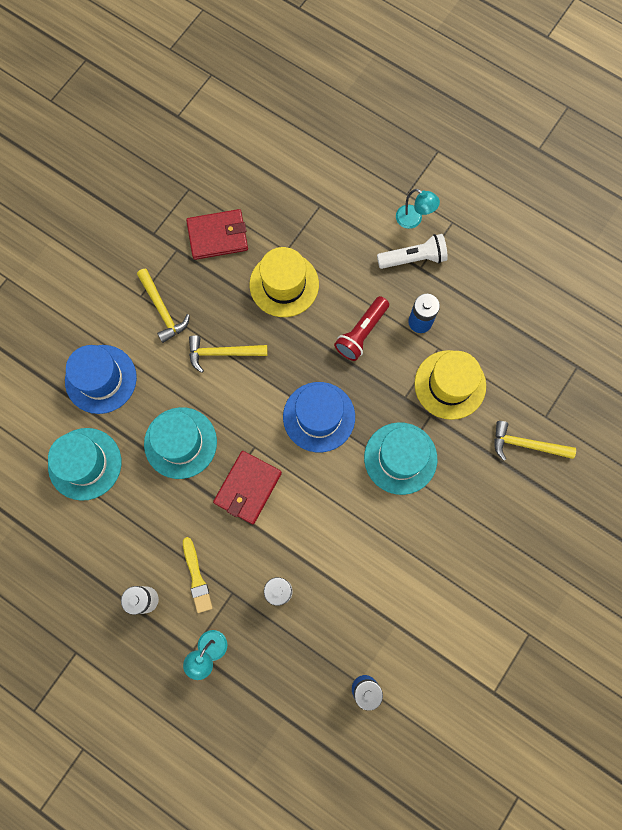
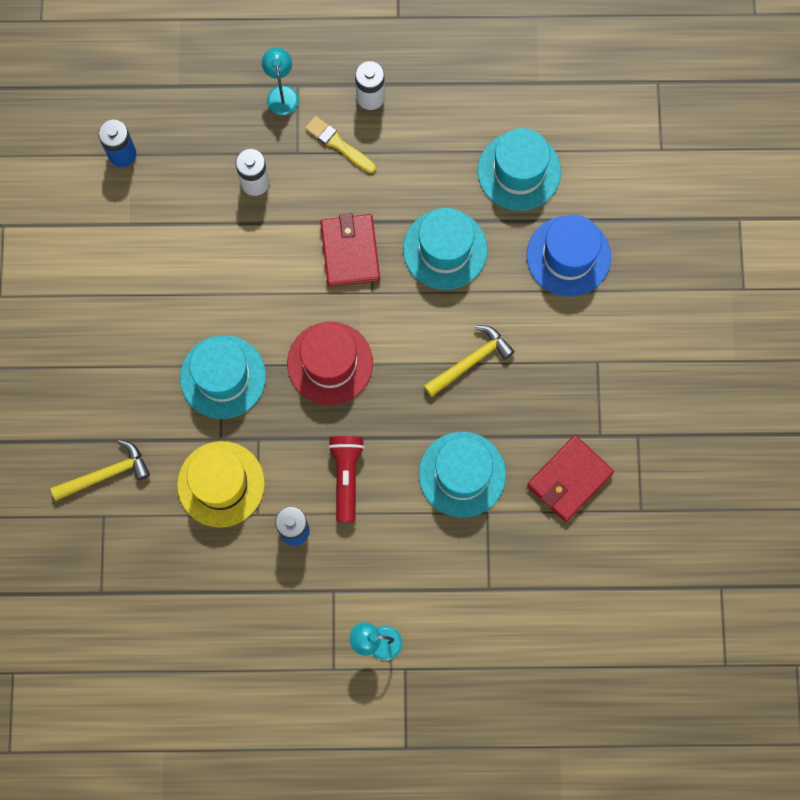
camera: 145 degrees right, 0 degrees up
(162, 310) = (564, 363): yellow hammer -> none
(284, 284) = (462, 474): yellow hat -> turquoise hat
(319, 417) = (330, 363): blue hat -> red hat
(413, 258) = (347, 597): white flashlight -> none

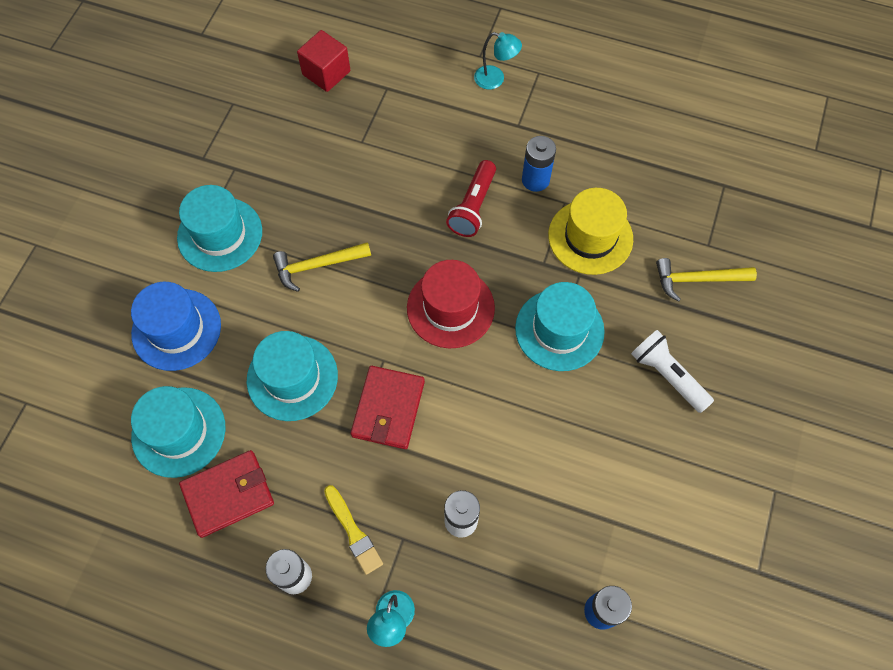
camera: 160 degrees left, 10 degrees down
(113, 367) = (667, 375): none -> white flashlight
(462, 474) = (369, 176): turquoise hat -> turquoise hat (220, 234)
(561, 585) = (326, 73): none -> red cube
(569, 479) = (279, 144): red wallet -> red wallet (228, 494)

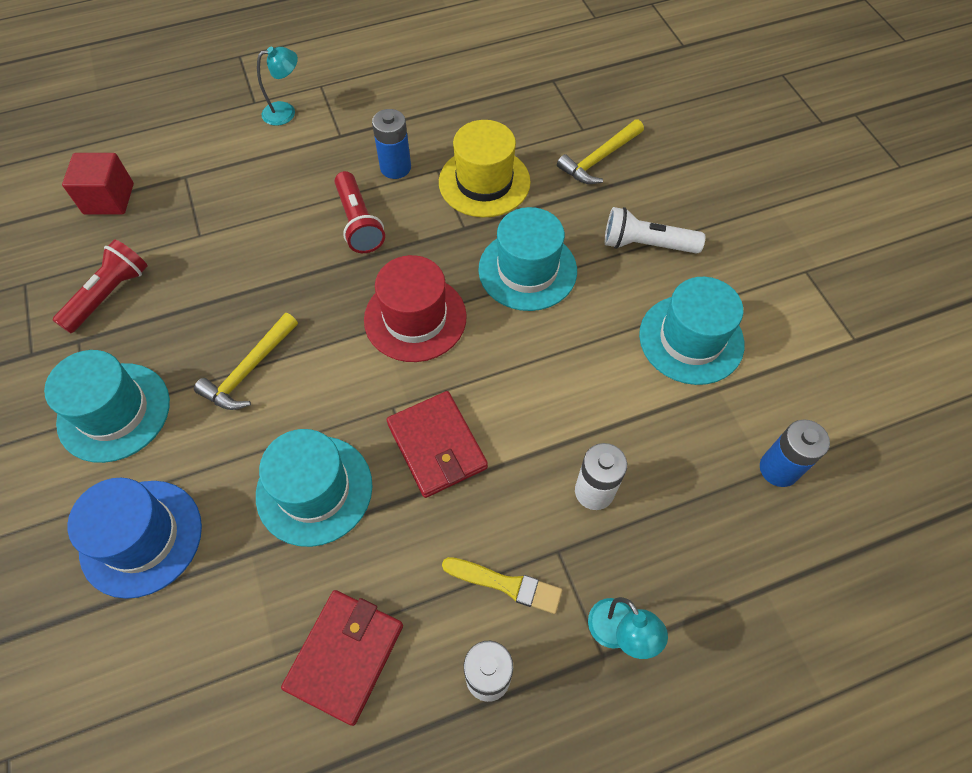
camera: 40 degrees left, 5 degrees down
(179, 432) = (233, 638): turquoise hat -> turquoise hat (691, 339)
(275, 148) = (109, 295): none -> red flashlight

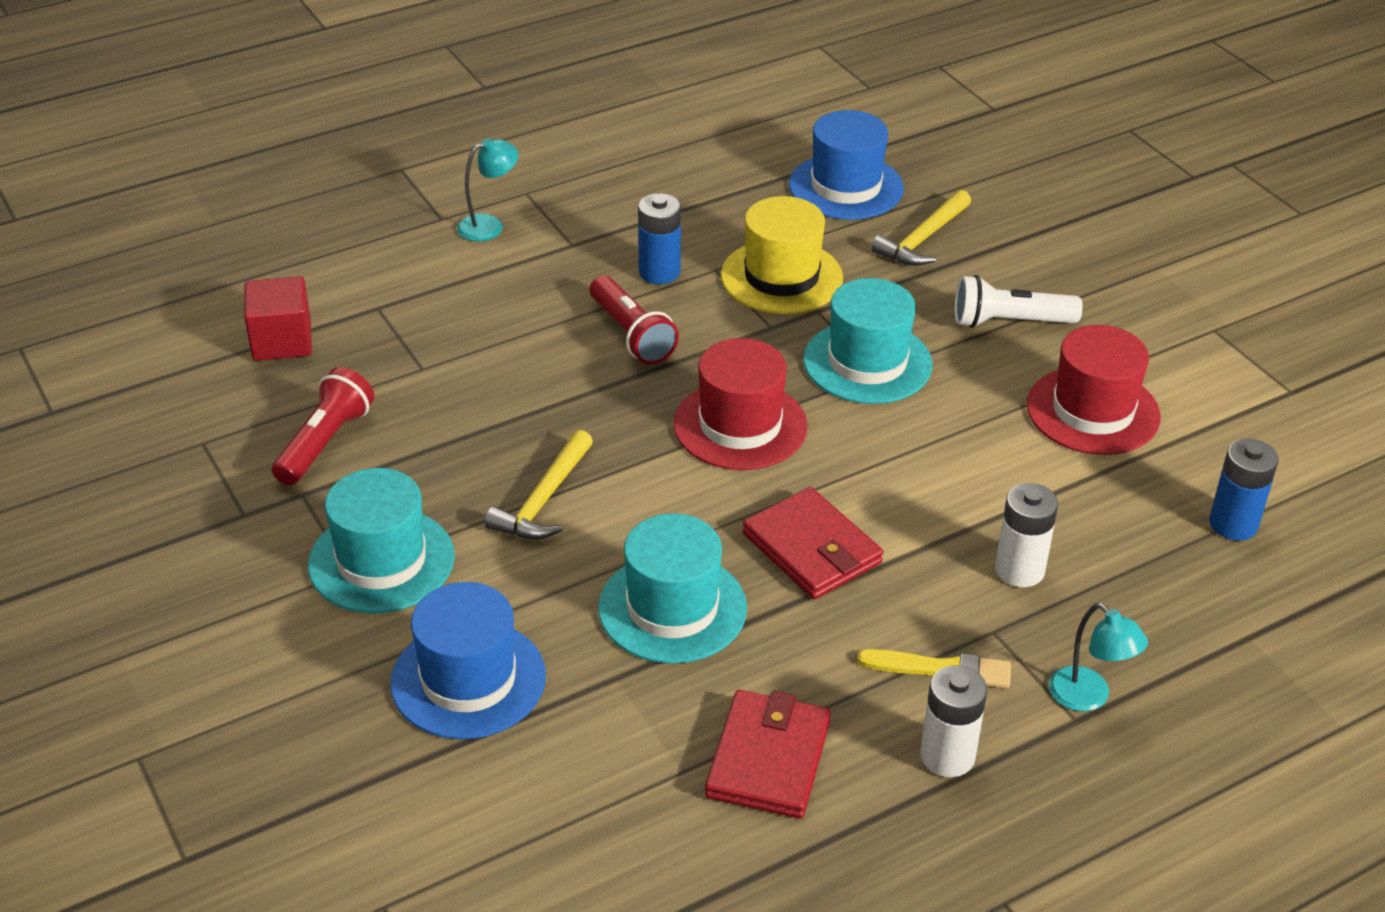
camera: 10 degrees left, 20 degrees down
(554, 105) = (846, 187): none -> blue hat
(691, 339) = (1093, 411): turquoise hat -> red hat

